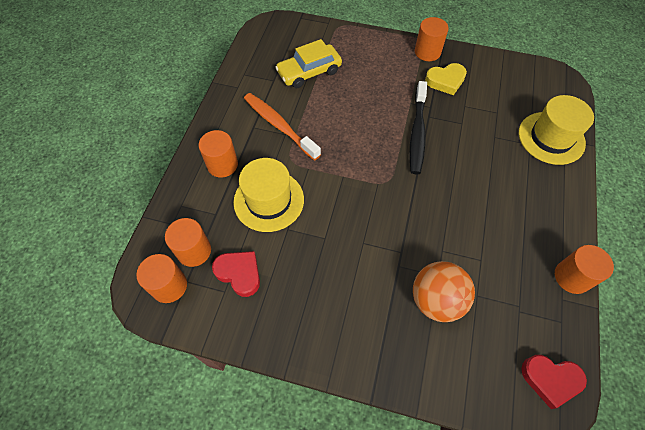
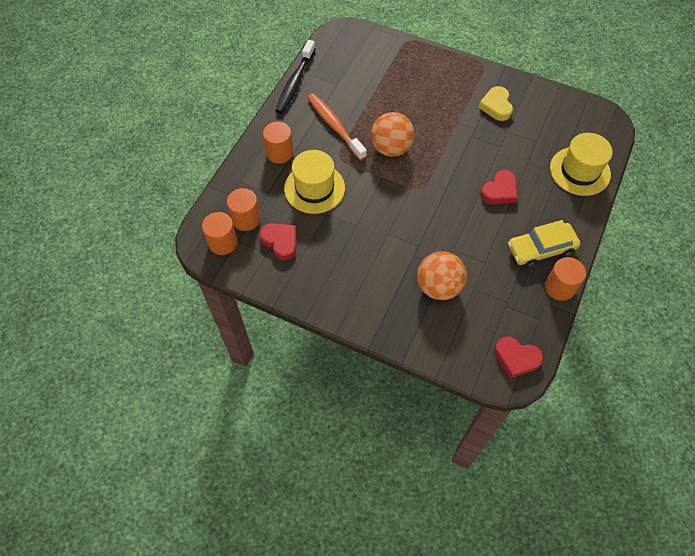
camera: 10 degrees right, 0 degrees up
(309, 72) = (371, 81): yellow car -> yellow car (541, 249)
(345, 141) = (391, 148): none -> orange ball
(417, 133) = (457, 149): black toothbrush -> black toothbrush (295, 82)
(427, 52) = (486, 76): orange cylinder -> none
(445, 81) = (496, 106): yellow heart -> yellow heart turned 90 degrees clockwise
(474, 172) = (499, 191): none -> red heart

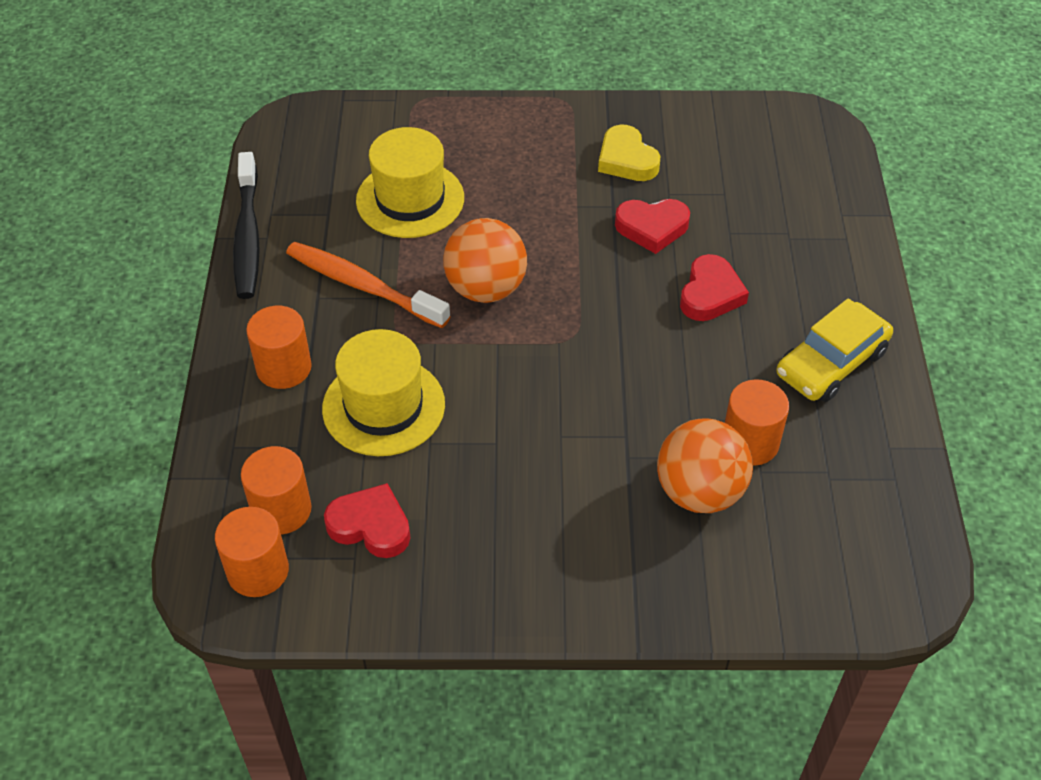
camera: 25 degrees left, 10 degrees down
(516, 358) = (896, 559): red heart -> red heart (652, 228)
(559, 287) = (896, 413): orange cylinder -> orange cylinder (750, 442)
(580, 171) = (819, 216): yellow hat -> yellow hat (410, 199)

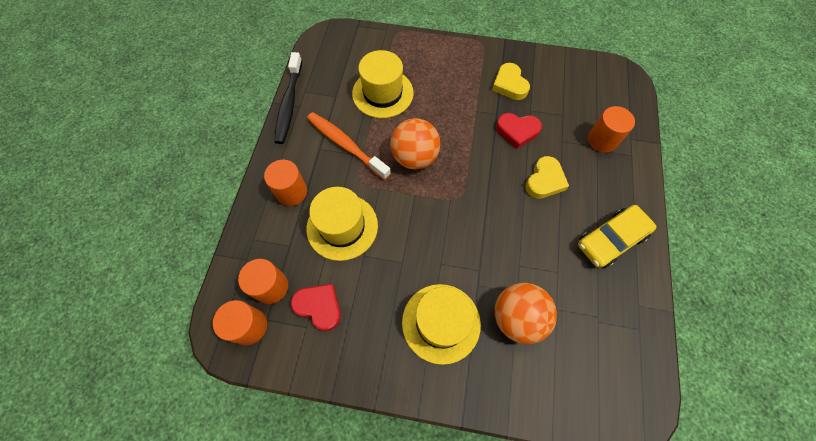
camera: 10 degrees right, 15 degrees up
(577, 517) = (441, 323): none -> yellow hat
(710, 294) = (544, 181): red heart -> yellow heart
(750, 442) = (553, 287): orange cylinder -> orange cylinder (602, 140)

